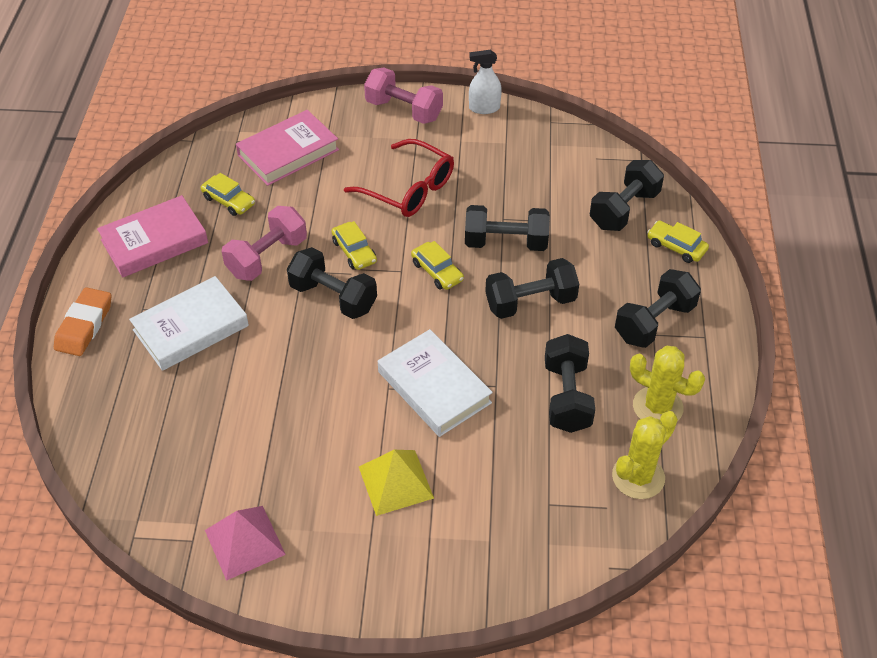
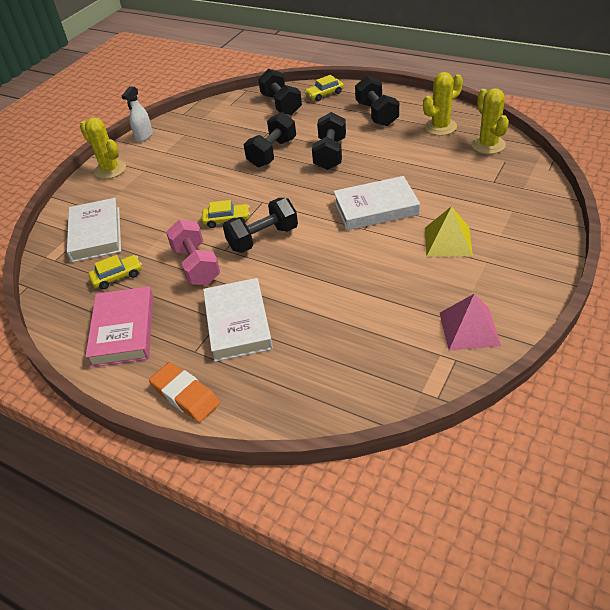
camera: 60 degrees left, 5 degrees down
(288, 152) = (96, 234): pink book -> white book
(404, 110) = (110, 170): pink dumbbell -> yellow cactus
(409, 189) = (188, 183): red glasses -> none
(437, 271) = (275, 186): yellow car -> none
(566, 397) = (414, 157): black dumbbell -> none

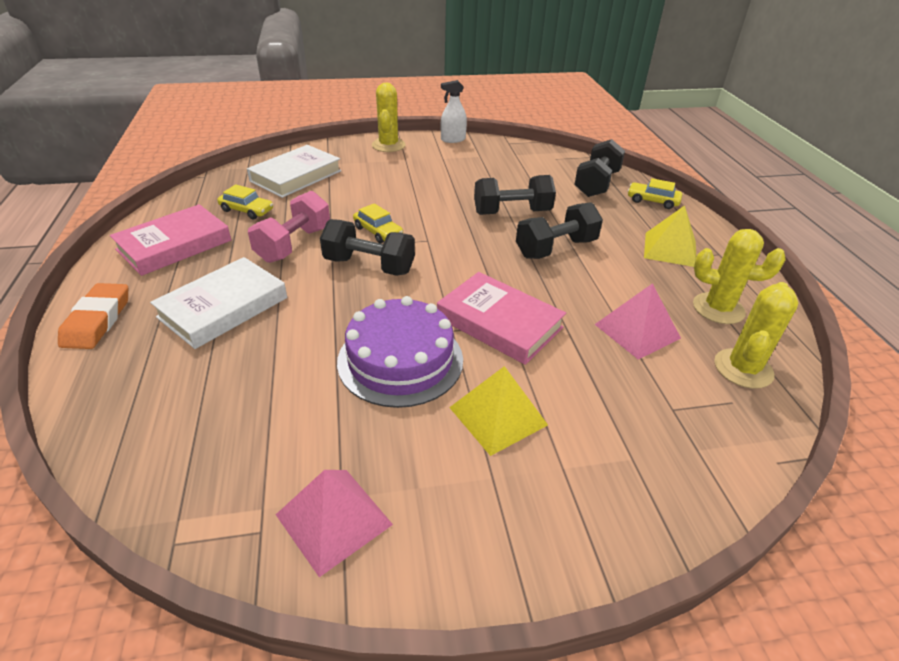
camera: 45 degrees right, 5 degrees down
(371, 260) = (400, 360): none -> purple cake
(376, 114) = (670, 249): black dumbbell -> yellow pyramid
(376, 208) = (499, 322): white book -> pink book
(431, 162) = (637, 331): none -> pink pyramid

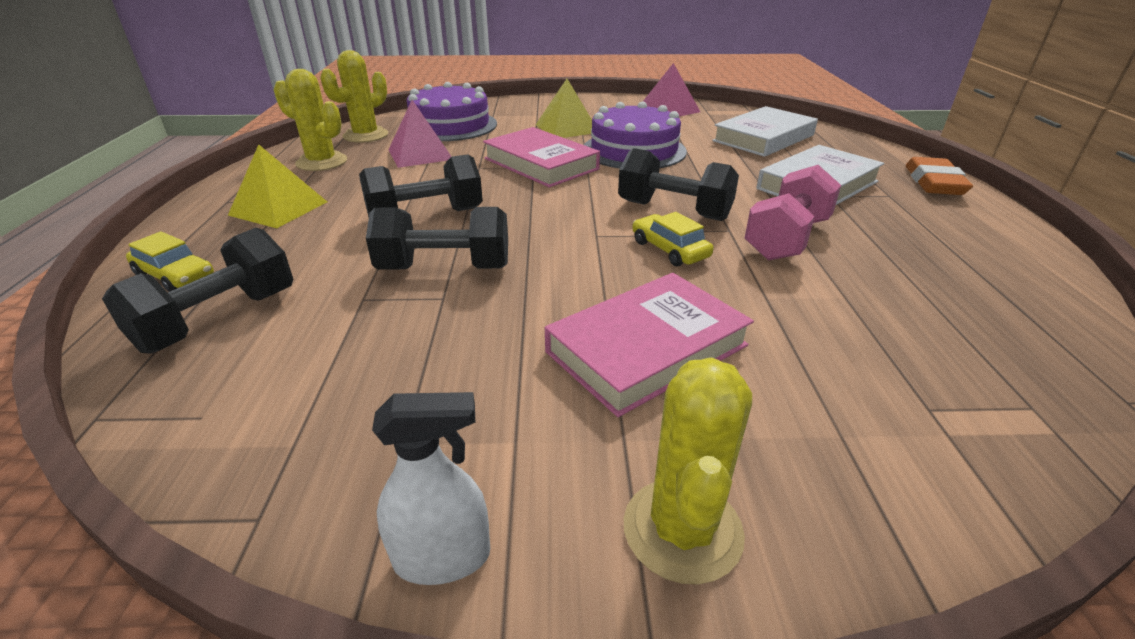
camera: 170 degrees left, 5 degrees down
(174, 245) = (961, 247): pink book -> pink book (647, 348)
(247, 210) = (915, 298): yellow car -> none
(296, 176) = (893, 386): white book -> white book (763, 138)
(665, 409) = (450, 125): none -> purple cake

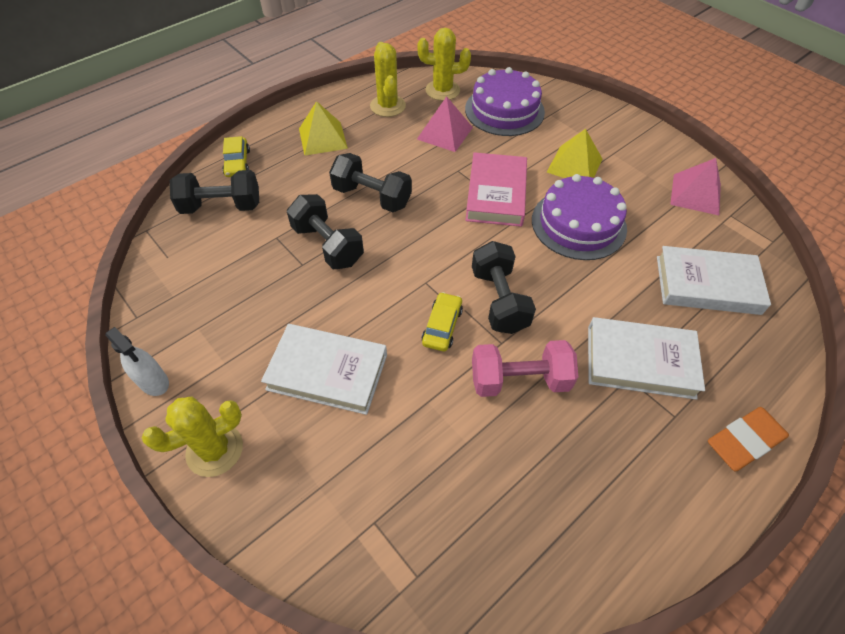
camera: 50 degrees right, 20 degrees up
(647, 348) = (327, 372): pink book -> white book

